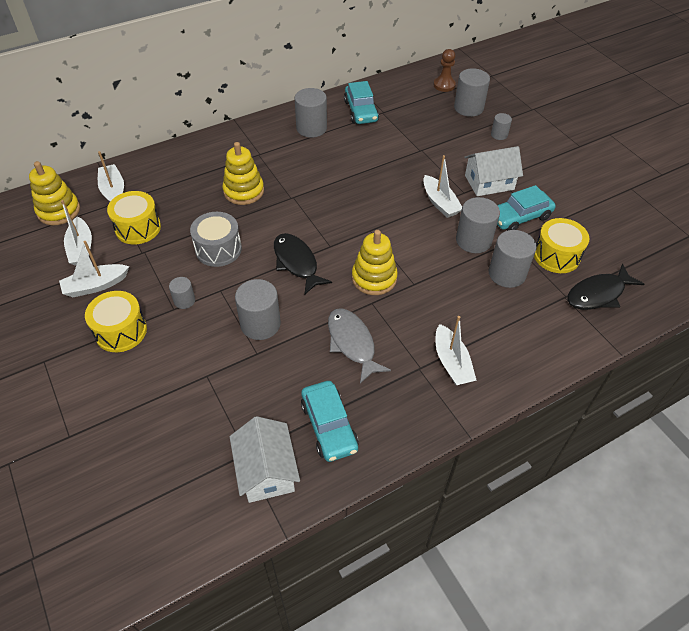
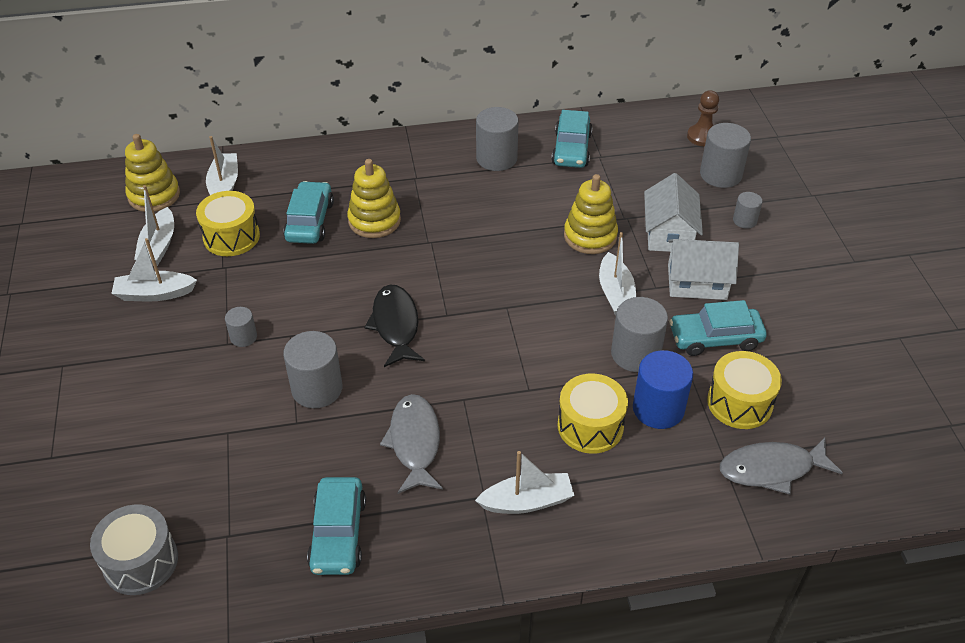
camera: 20 degrees right, 5 degrees down
(121, 331) = (158, 354): yellow drum -> yellow drum (590, 426)
(194, 203) = (309, 221): none -> turquoise car
(218, 249) = (311, 285): grey drum -> grey drum (141, 561)
(266, 471) = (242, 563): white house -> white house (669, 233)
(374, 278) = (481, 369): yellow stacking toy -> yellow stacking toy (590, 236)
(451, 362) = (527, 501): white boat -> white boat turned 105 degrees counterclockwise
(507, 274) = (658, 409): grey cylinder -> blue cylinder
(598, 294) = (772, 469): black fish -> grey fish

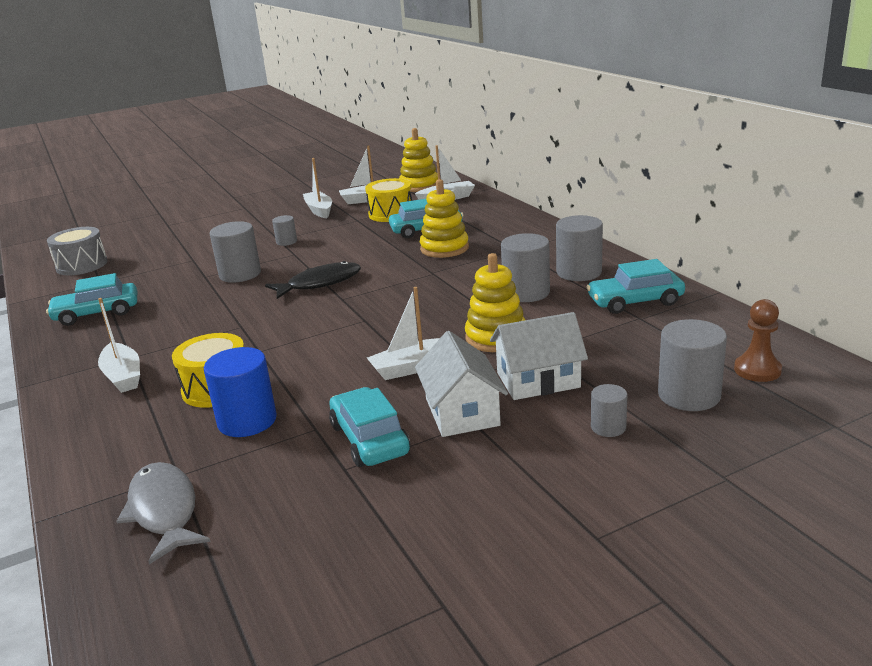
camera: 75 degrees right, 20 degrees down
(415, 442) = (188, 318): grey fish -> none
(635, 354) = (325, 394): grey cylinder -> grey cylinder (526, 293)
(739, 403) = (267, 472): yellow drum -> none

